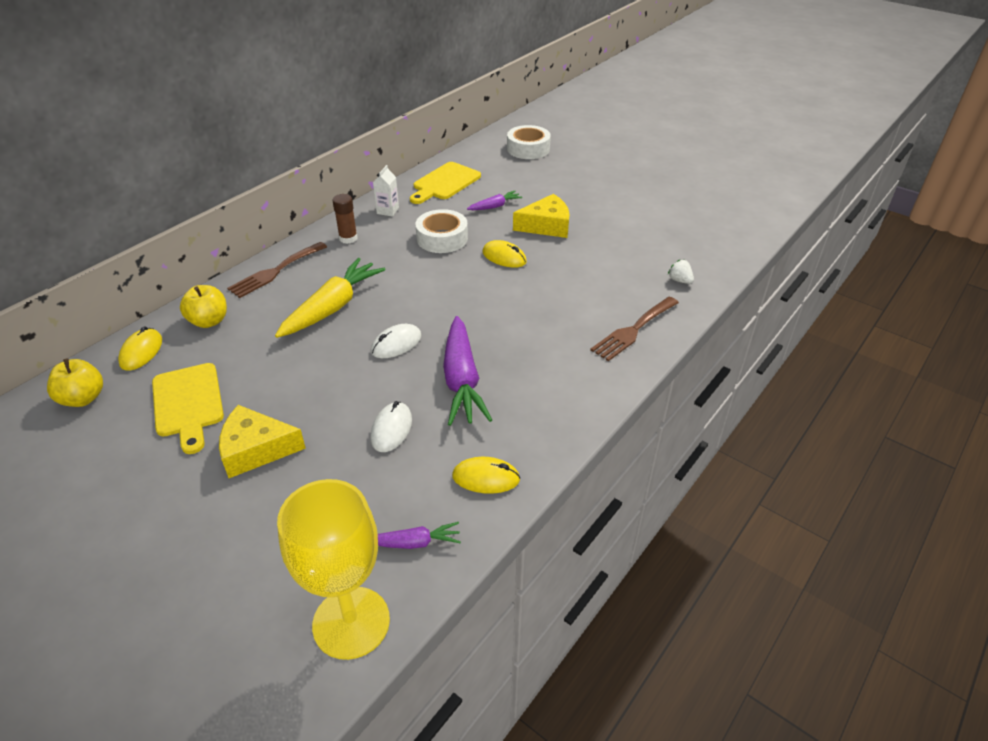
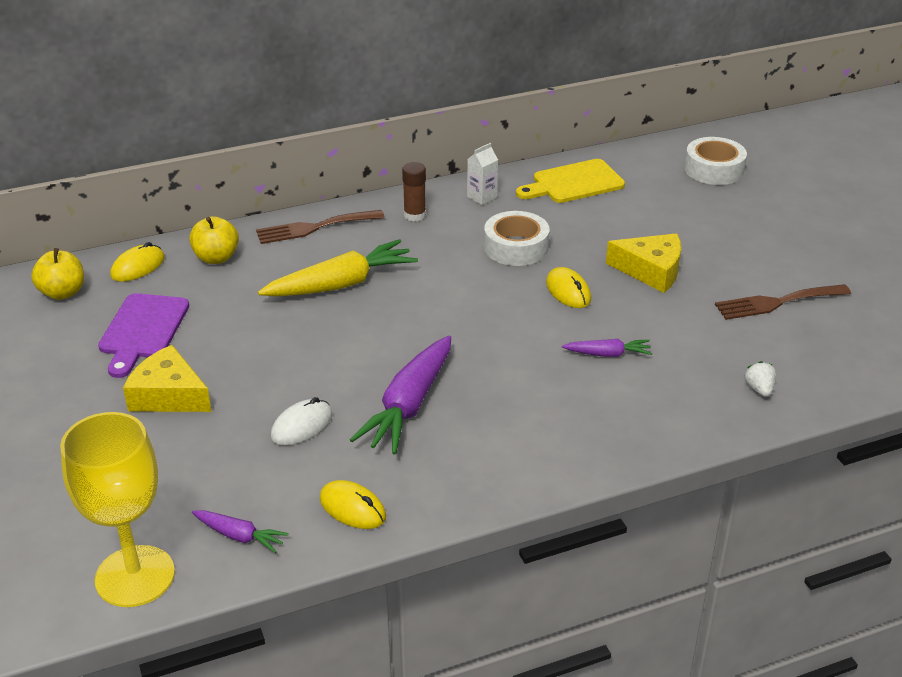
camera: 30 degrees right, 5 degrees down
(188, 403) = (142, 330): yellow cutting board -> purple cutting board
(396, 344) = (374, 344): white mouse -> none
(495, 206) = (609, 228): purple carrot -> purple carrot (608, 354)
(633, 330) = (645, 425): brown fork -> brown fork (776, 302)

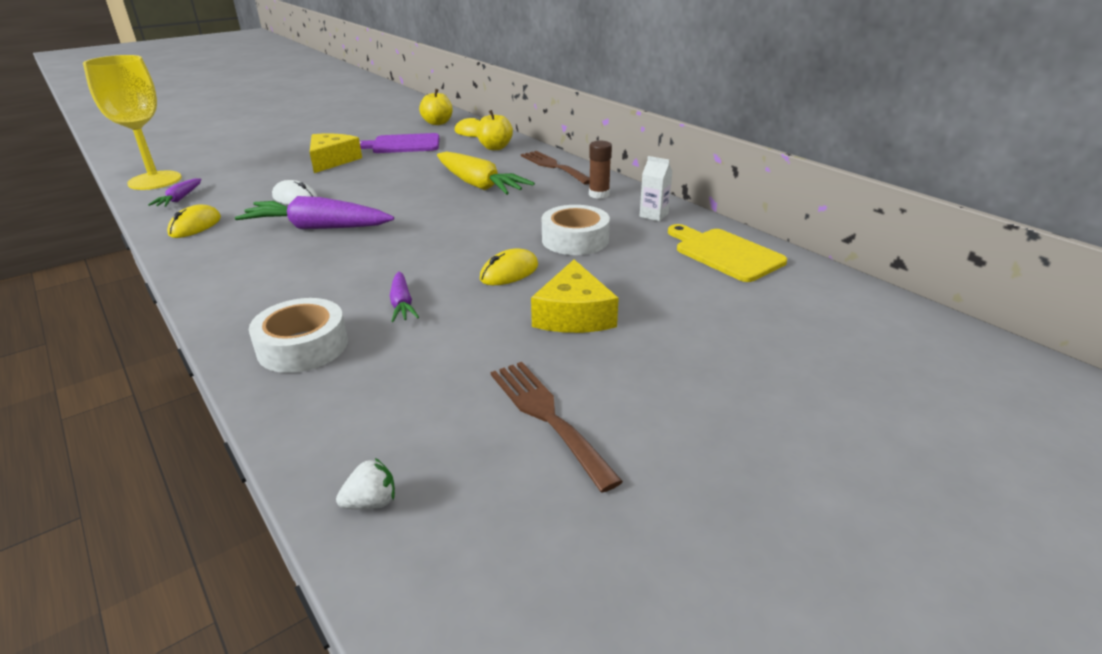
camera: 75 degrees right, 5 degrees down
(714, 169) = (861, 340): white tape -> white tape (303, 346)
(759, 389) = (342, 411): white strawberry -> white strawberry (371, 502)

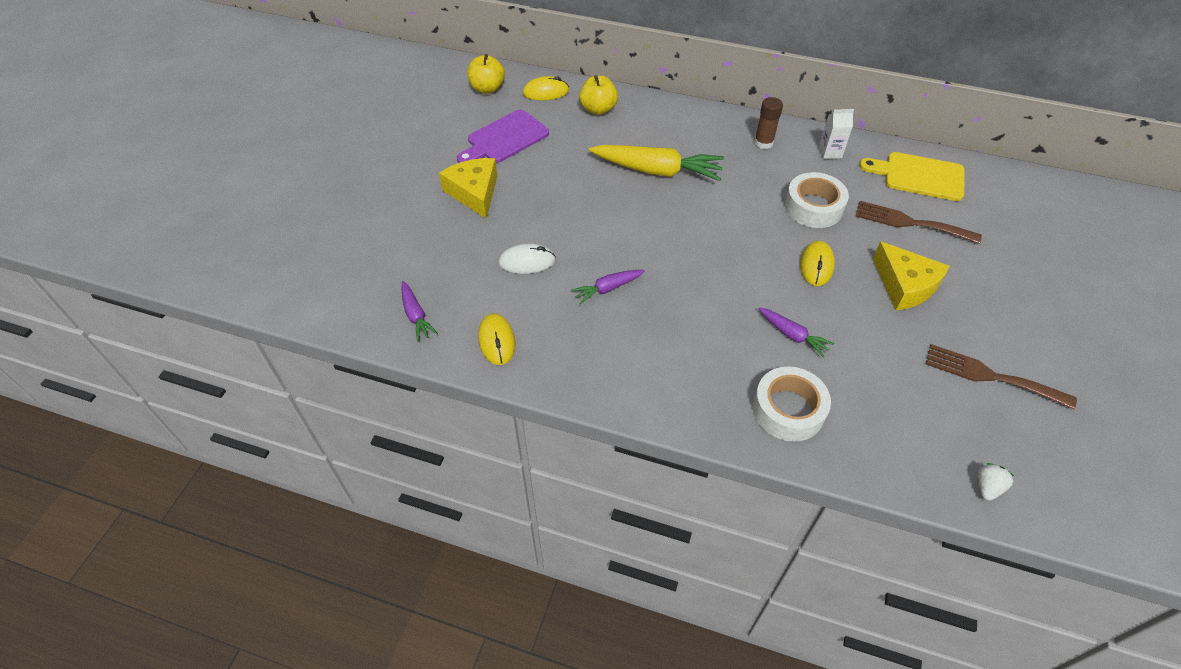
camera: 35 degrees left, 20 degrees up
(155, 180) = (338, 303): yellow goblet -> none
(317, 228) = (607, 288): purple carrot -> purple carrot, size x0.51
(553, 166) = (683, 118): brown fork -> brown fork (910, 223)

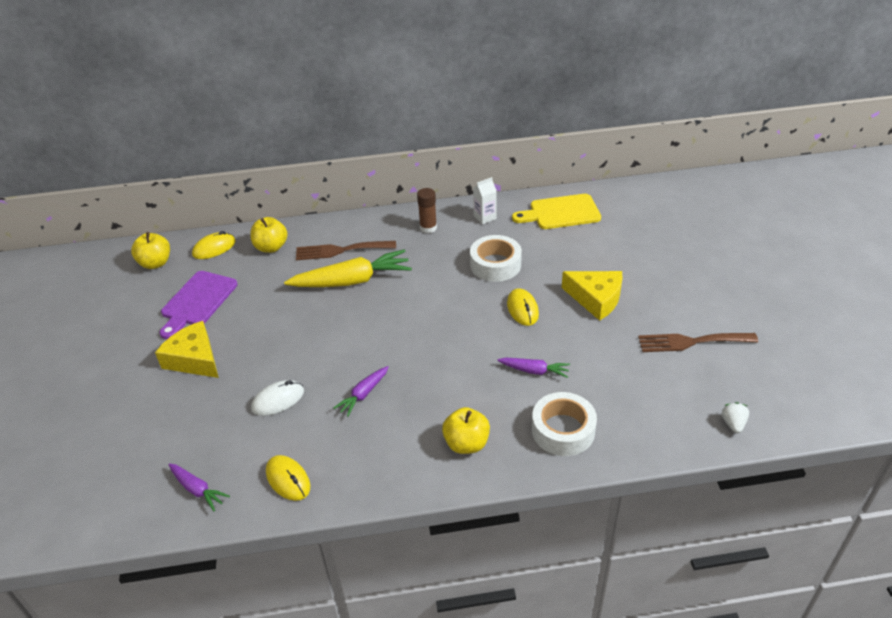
camera: 25 degrees left, 10 degrees down
(681, 380) = (466, 443): none -> yellow apple
(910, 223) = (573, 250): brown fork -> brown fork (340, 250)

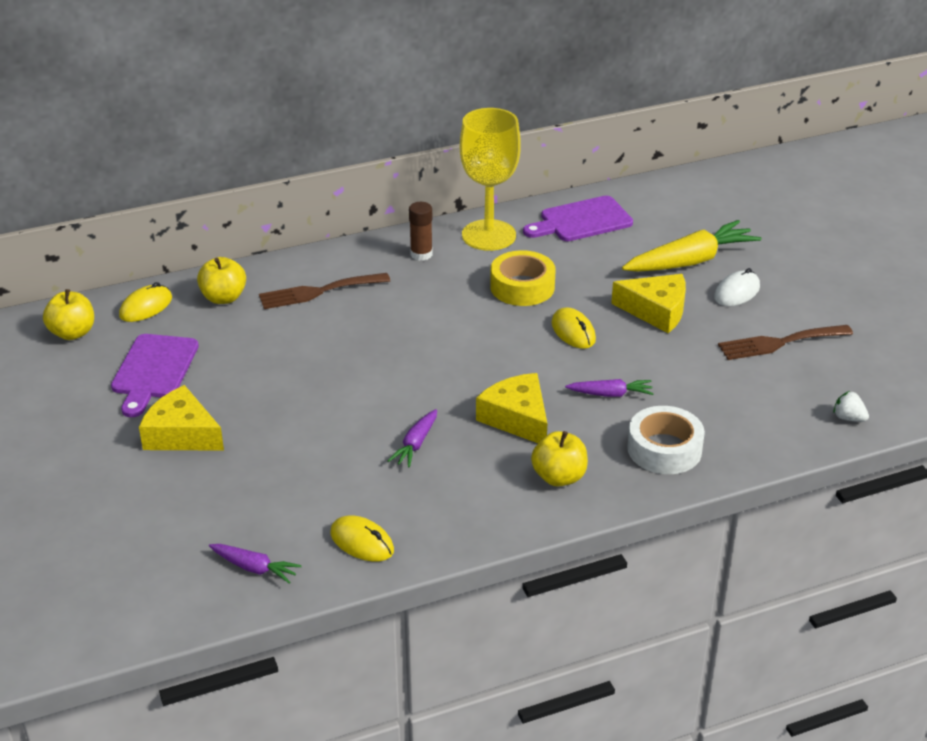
camera: 15 degrees left, 5 degrees down
(278, 400) = (312, 464): white mouse -> white mouse (737, 292)
(352, 281) = (348, 324): yellow carrot -> yellow carrot (690, 261)
(451, 382) = (517, 418): none -> yellow cheese
(484, 217) = (488, 235): white carton -> yellow goblet
(495, 264) = (522, 287): white tape -> yellow tape
(561, 212) = (581, 221): yellow cutting board -> purple cutting board
(733, 424) = (848, 418): white strawberry -> white strawberry turned 45 degrees counterclockwise

